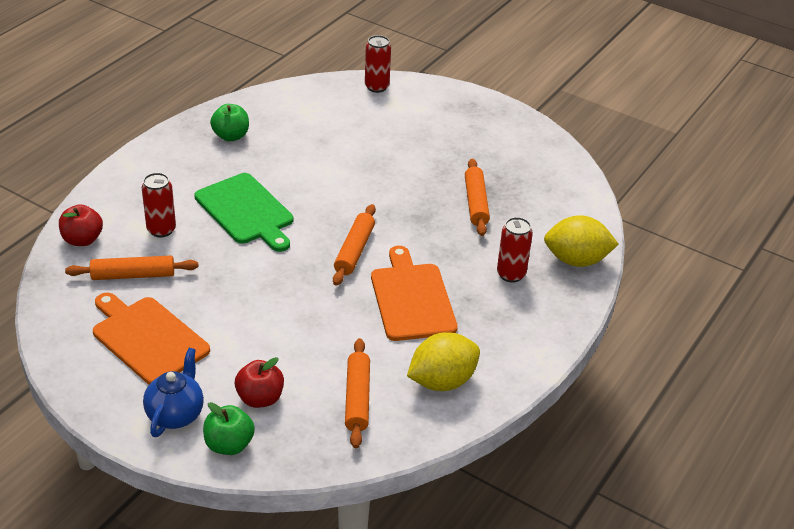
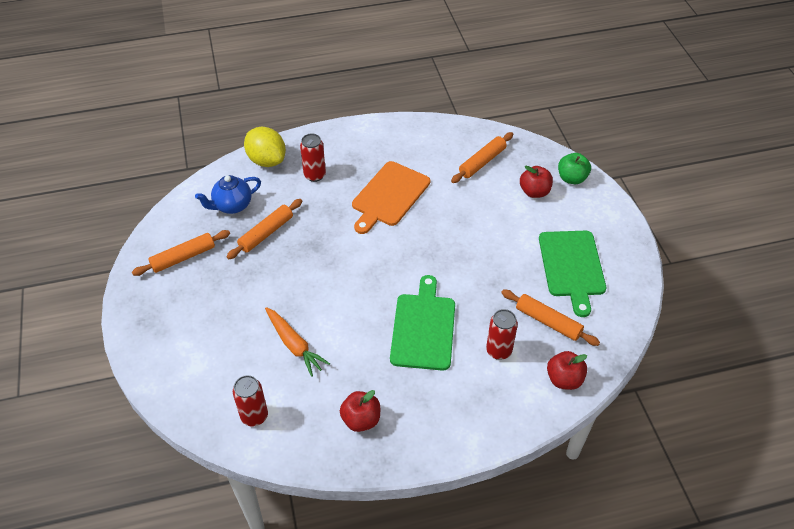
camera: 135 degrees left, 10 degrees up
(147, 338) = (572, 267): orange cutting board -> green cutting board
(176, 414) = (588, 210): blue teapot -> blue teapot (232, 206)
(231, 136) = (361, 419): green apple -> red apple
(338, 148) = (294, 345): none -> orange carrot
(354, 251) = (385, 248): orange rolling pin -> orange rolling pin (183, 257)
(376, 87) = (182, 395): red can -> red can (254, 416)
(442, 381) = (428, 145): yellow lemon -> none

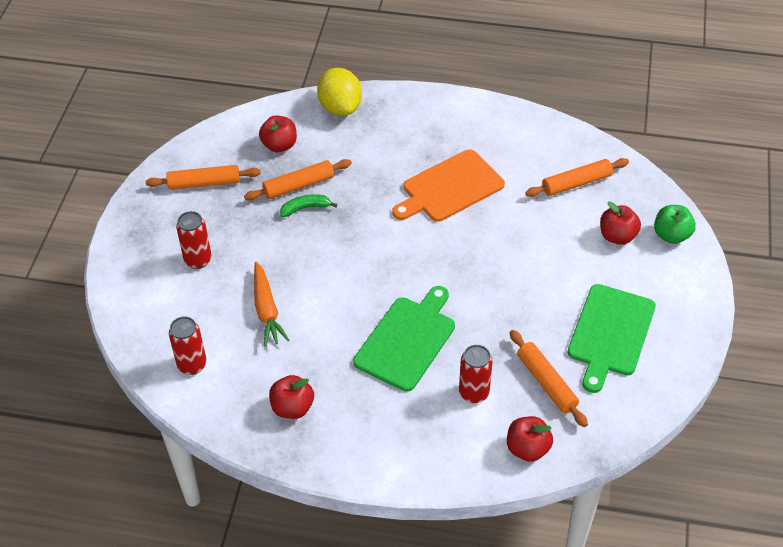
camera: 25 degrees right, 0 degrees up
(232, 206) = (279, 145): blue teapot -> red apple
(282, 249) = (305, 208): none -> green banana
(314, 175) = (382, 139): red can -> red can (198, 260)

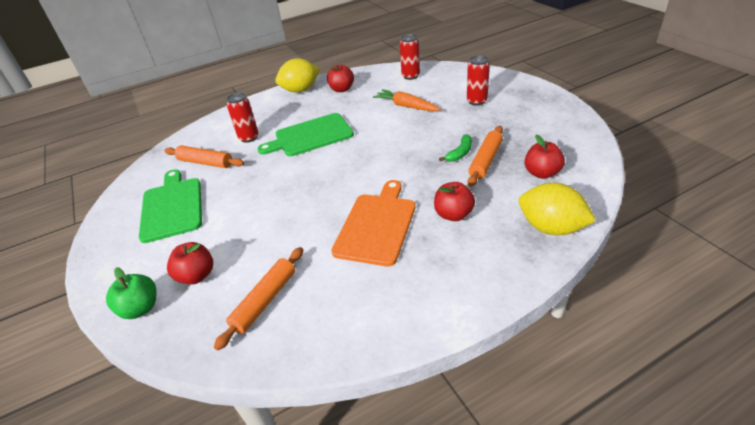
camera: 145 degrees right, 10 degrees down
(204, 183) = (542, 127): orange rolling pin -> none
(339, 453) = (300, 90): none -> yellow lemon
(407, 340) = (310, 136): green cutting board -> green cutting board turned 75 degrees clockwise
(527, 448) = (200, 135): red apple -> red apple (453, 214)

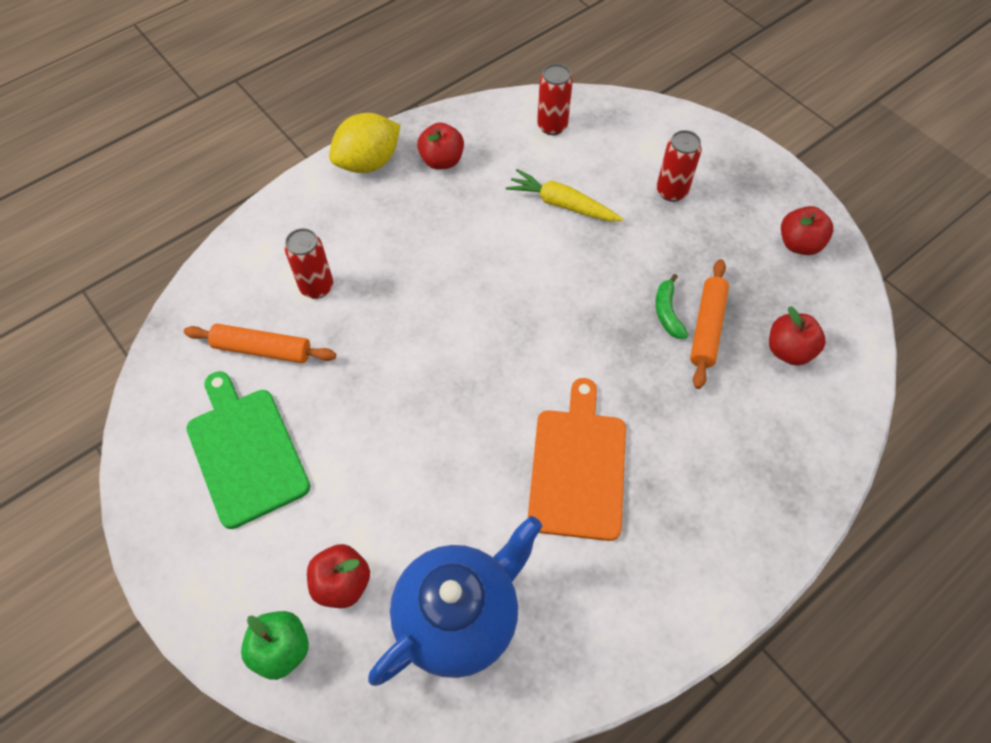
camera: 15 degrees left, 20 degrees up
(265, 301) = (459, 617): orange rolling pin -> blue teapot
(310, 136) = (422, 280): green cutting board -> none
(406, 106) = (562, 204): orange carrot -> yellow carrot
(453, 214) = (680, 439): red apple -> red apple (799, 244)
(460, 153) = (667, 312): green banana -> green banana turned 150 degrees clockwise
(551, 228) = (812, 454): yellow lemon -> none

